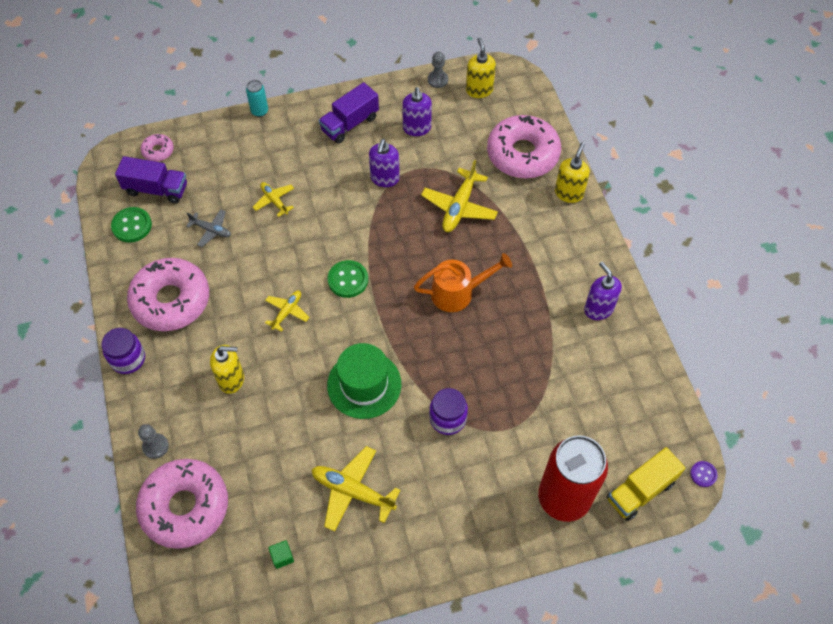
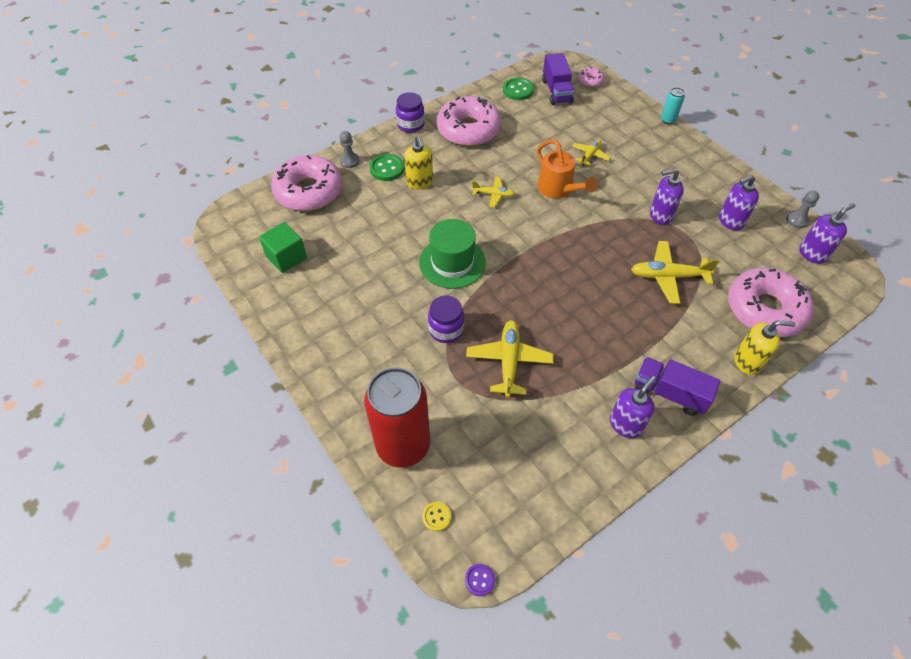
camera: 70 degrees right, 5 degrees down
(211, 230) = (540, 130): grey plane -> none
(282, 557) = (286, 257): green cube -> green cube, size x1.98
(348, 280) = (544, 222): green button -> green button (387, 168)
(350, 124) = (699, 176): purple truck -> purple truck (669, 393)
(353, 491) = (354, 284): yellow plane -> yellow plane (509, 361)
(458, 292) = (576, 302): orange watering can -> orange watering can (558, 190)
(479, 90) = (812, 254): yellow soap dispenser -> purple soap dispenser
(640, 490) = (436, 517): yellow truck -> yellow button

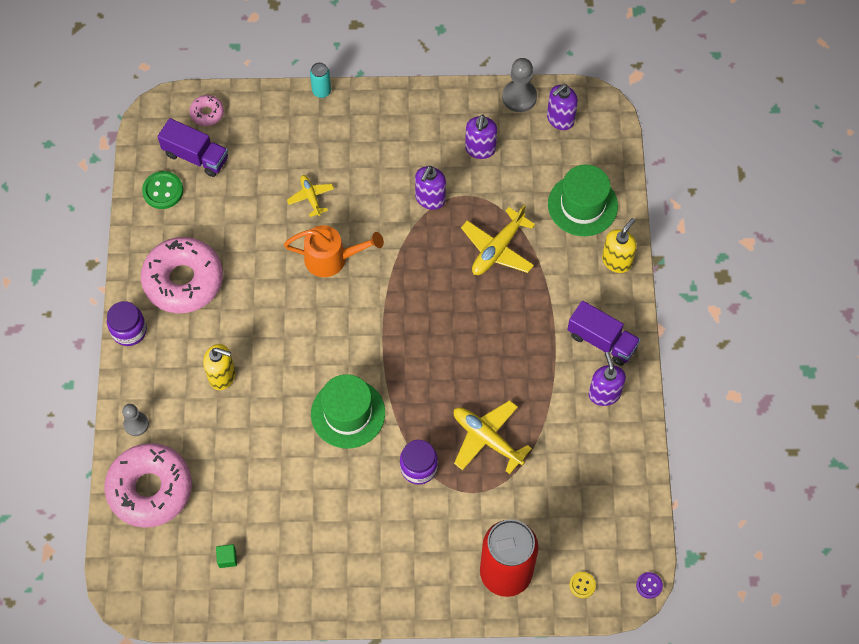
camera: 55 degrees left, 10 degrees up
(286, 257) = (227, 558): green cube -> green cube, size x0.51
(387, 168) = (177, 395): green button -> none
(493, 195) = (293, 320): yellow plane -> none
(669, 393) = (602, 340): purple truck -> purple truck turned 120 degrees counterclockwise
(764, 309) = (582, 205): pink donut -> green hat
(797, 220) = (519, 97): grey pawn -> grey pawn, size x1.53
(812, 254) = (560, 119): purple soap dispenser -> purple soap dispenser turned 135 degrees counterclockwise

